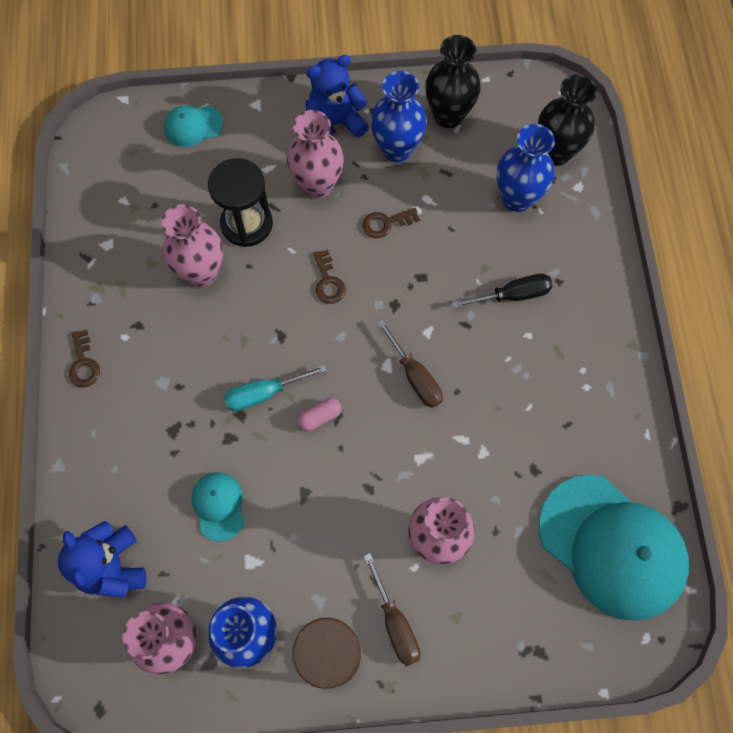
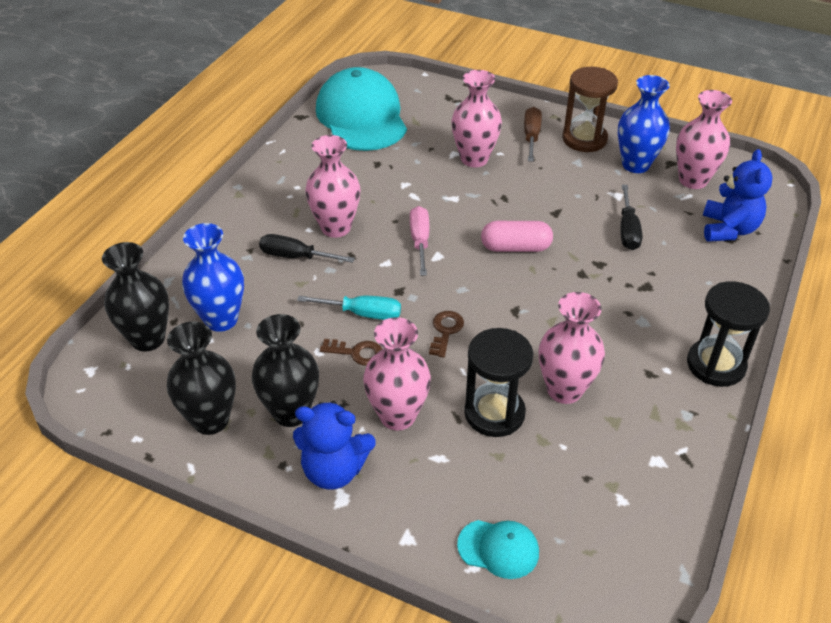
camera: 150 degrees left, 25 degrees down
(84, 363) = (716, 365): brown key -> black hourglass
(219, 506) = (628, 230): turquoise cap -> black screwdriver
(264, 393) = (553, 279): turquoise screwdriver -> turquoise screwdriver (362, 313)
(319, 417) = (515, 247): pink capsule -> pink capsule, size x1.65
(397, 149) = (291, 412): blue vase -> black vase
(415, 376) = (420, 241): brown screwdriver -> pink screwdriver
(505, 351) = (336, 228): none -> pink vase

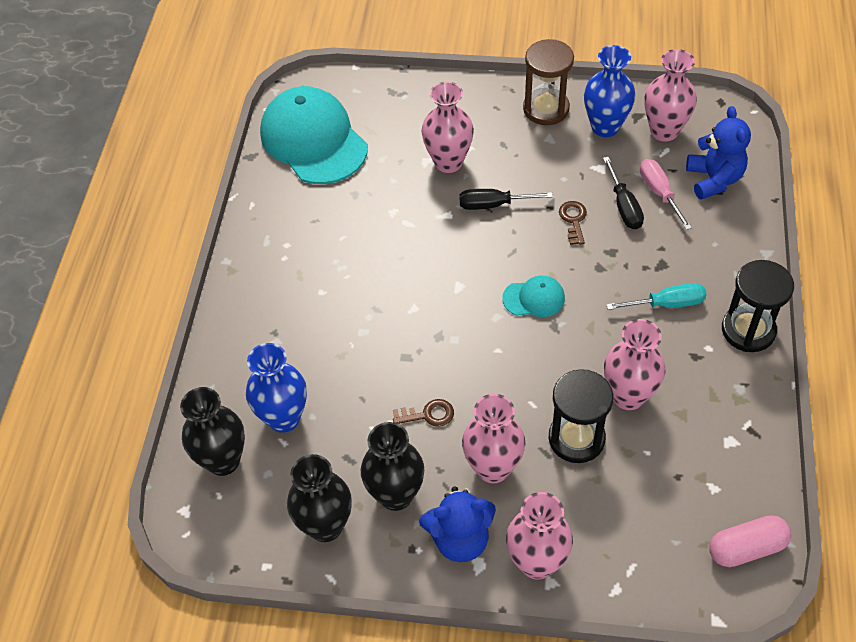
camera: 15 degrees left, 10 degrees up
(296, 257) = (323, 327): black screwdriver -> black screwdriver (493, 205)
(336, 228) = (347, 282): pink vase -> pink vase (536, 562)
(362, 313) = (415, 371): turquoise screwdriver -> turquoise screwdriver (667, 304)
(420, 241) = (435, 274): pink screwdriver -> pink screwdriver (659, 193)
(445, 331) = (499, 367): brown key -> brown key (573, 220)
(498, 549) = (630, 566): turquoise cap -> turquoise cap (534, 298)
(515, 247) = (528, 256): pink capsule -> pink capsule (746, 548)
(531, 136) = (493, 119): brown screwdriver -> none

